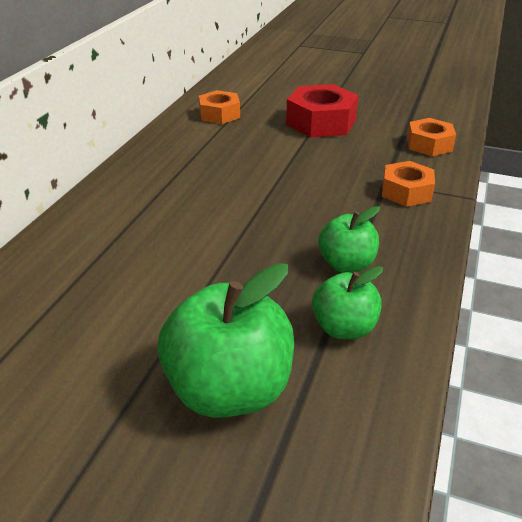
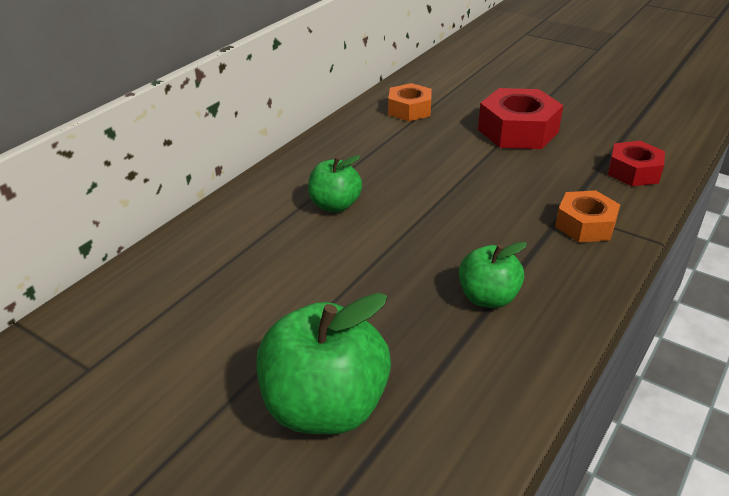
camera: 15 degrees right, 0 degrees up
(344, 328) = (461, 366): green apple -> green apple (335, 205)
(429, 144) = (633, 172): orange nut -> red nut

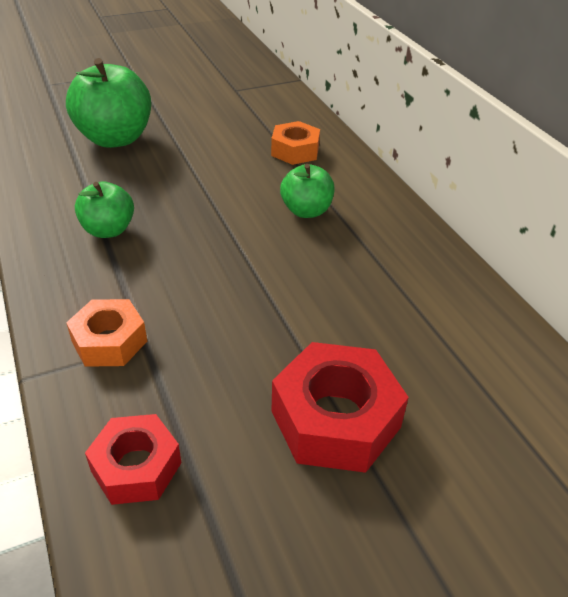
camera: 120 degrees right, 5 degrees up
(409, 110) = (471, 346): orange nut -> orange nut (295, 151)

